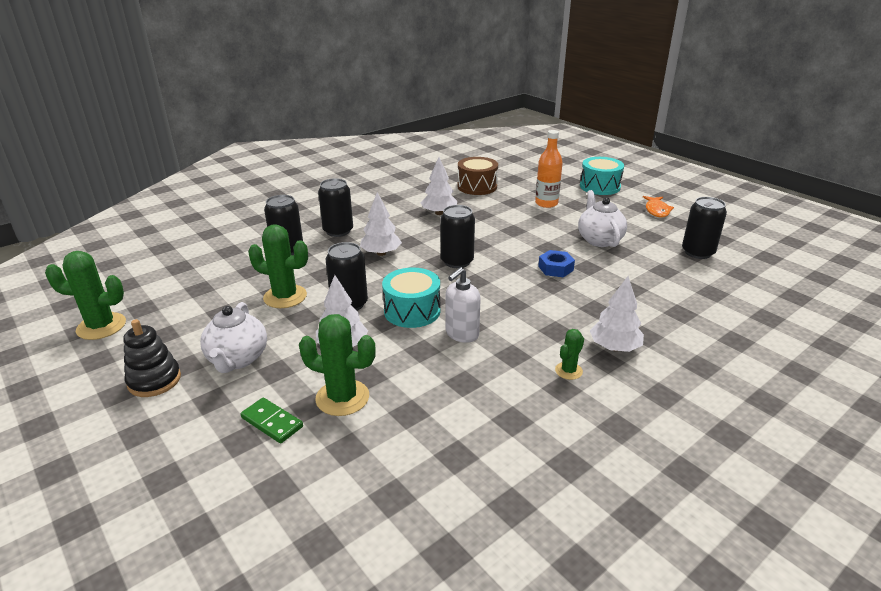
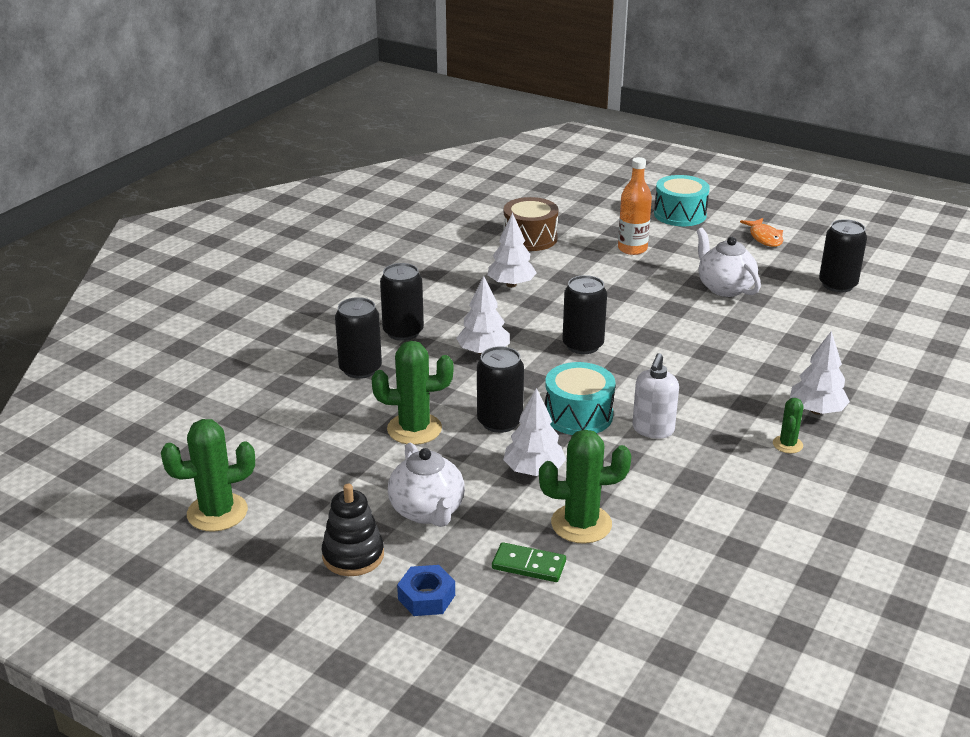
camera: 20 degrees left, 0 degrees up
(555, 268) = (699, 333): blue nut -> blue nut (426, 597)

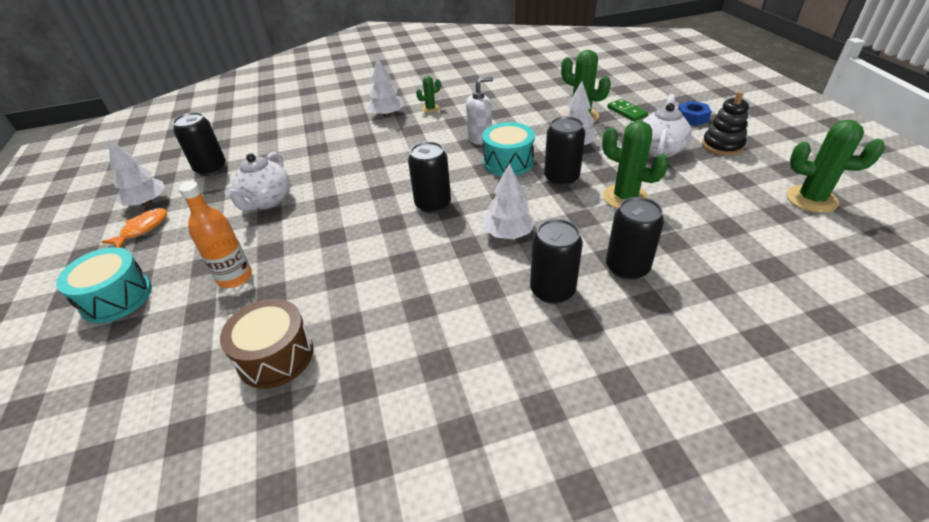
camera: 135 degrees left, 10 degrees up
(511, 284) = (391, 295): white tree -> white tree (147, 203)

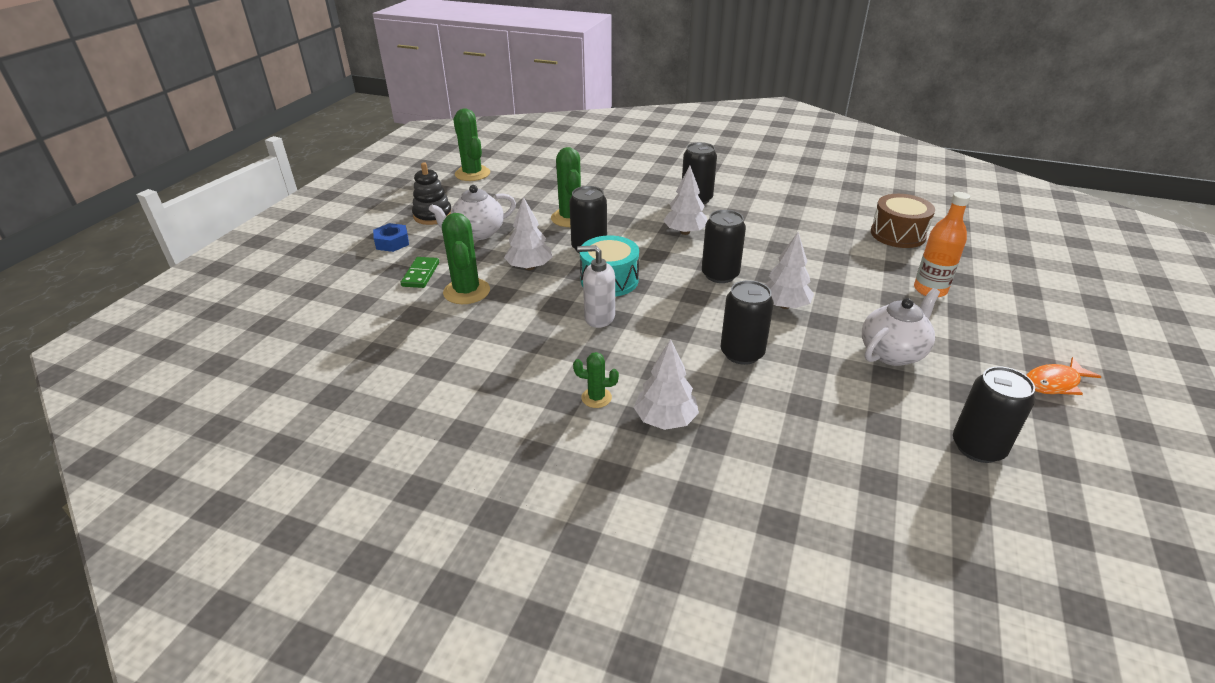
camera: 145 degrees left, 5 degrees down
(116, 298) = (1048, 317): turquoise drum -> none
(147, 203) = (1067, 424): white tree -> white tree (784, 305)
(627, 267) = (638, 191): black can -> black can (742, 353)

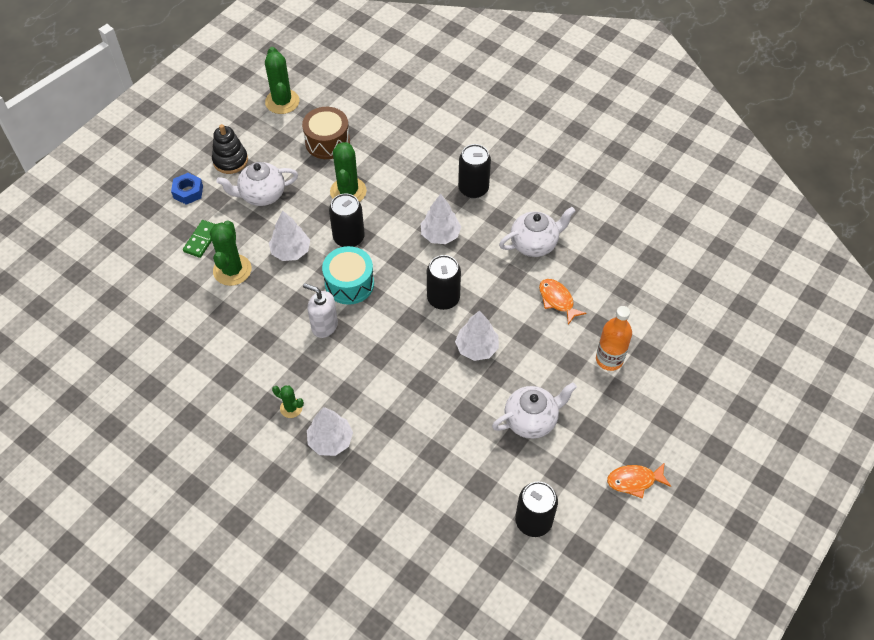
camera: 15 degrees right, 20 degrees up
(742, 353) = (416, 391): black can -> none
(784, 224) = (534, 244): none -> white teapot
(839, 257) = (557, 300): none -> orange fish
(898, 234) = (630, 282): brown drum -> brown drum (327, 142)

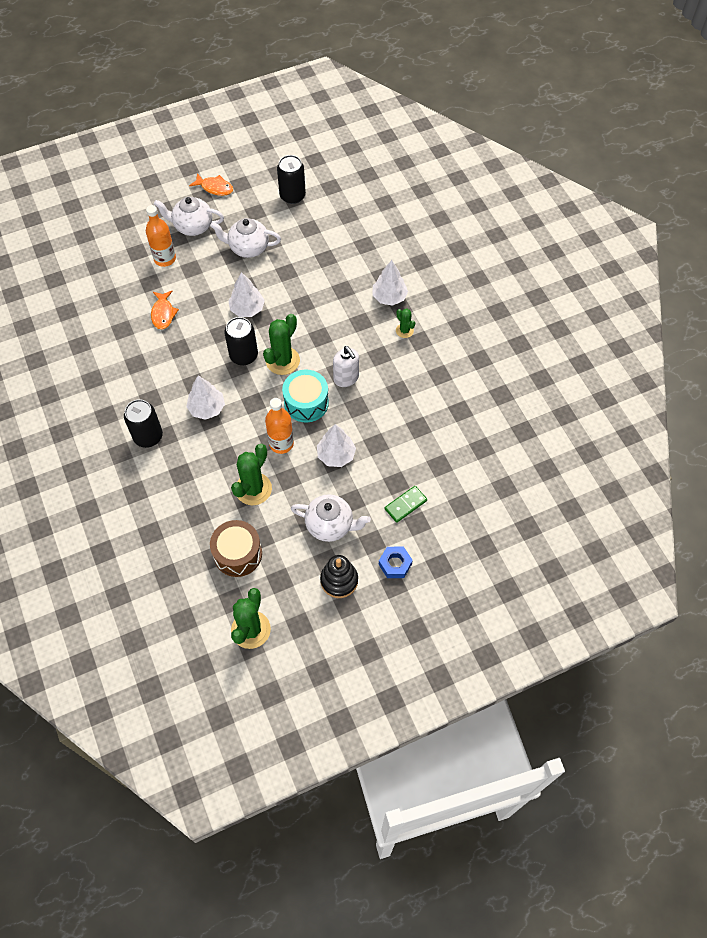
camera: 150 degrees left, 5 degrees up
(232, 270) = (393, 462): green cactus -> green cactus (282, 361)
(349, 237) = (281, 443): black can -> orange bottle
(534, 244) = (141, 364): white teapot -> white teapot (192, 226)

